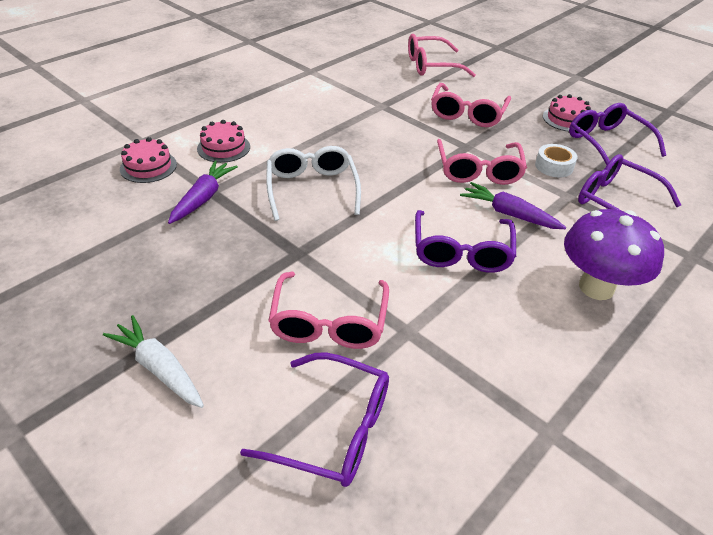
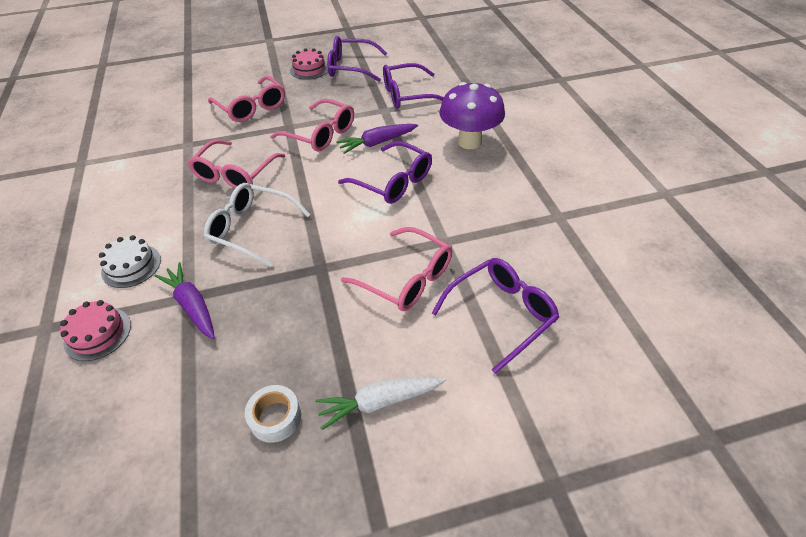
camera: 55 degrees left, 5 degrees up
(223, 147) = (131, 266): pink cake -> white cake
(431, 66) = (167, 94): pink glasses -> pink glasses (235, 174)
(554, 166) = (350, 100): white tape -> white tape (275, 417)

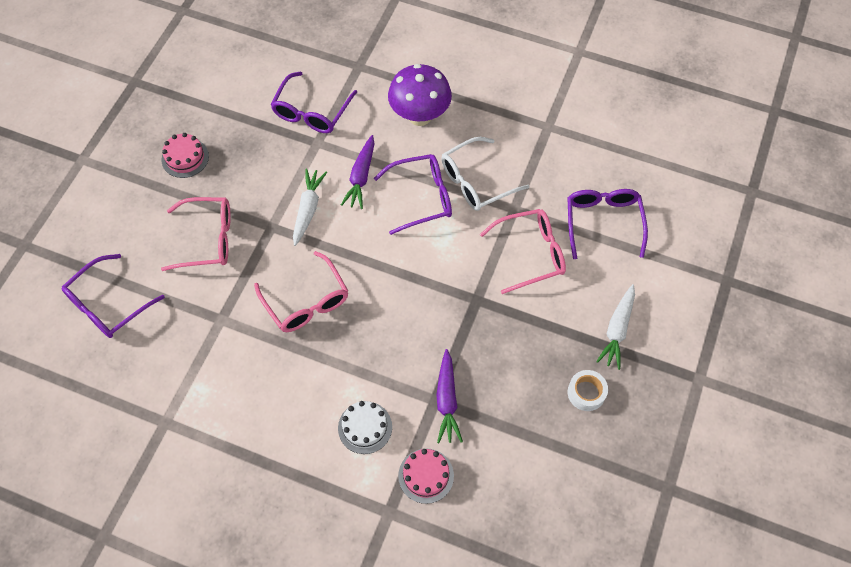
camera: 55 degrees left, 15 degrees up
(192, 305) = (447, 401): purple carrot -> purple carrot turned 90 degrees counterclockwise
(252, 229) = (394, 323): white glasses -> white glasses (476, 182)
(321, 134) = (308, 209): pink glasses -> white carrot
(351, 67) = (218, 124): purple glasses -> purple glasses (108, 305)

